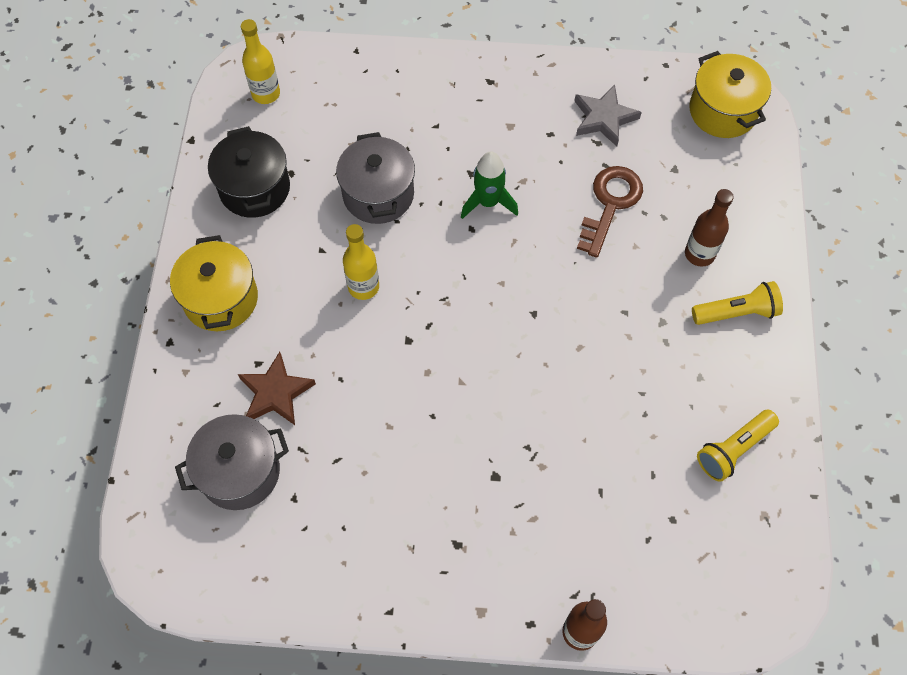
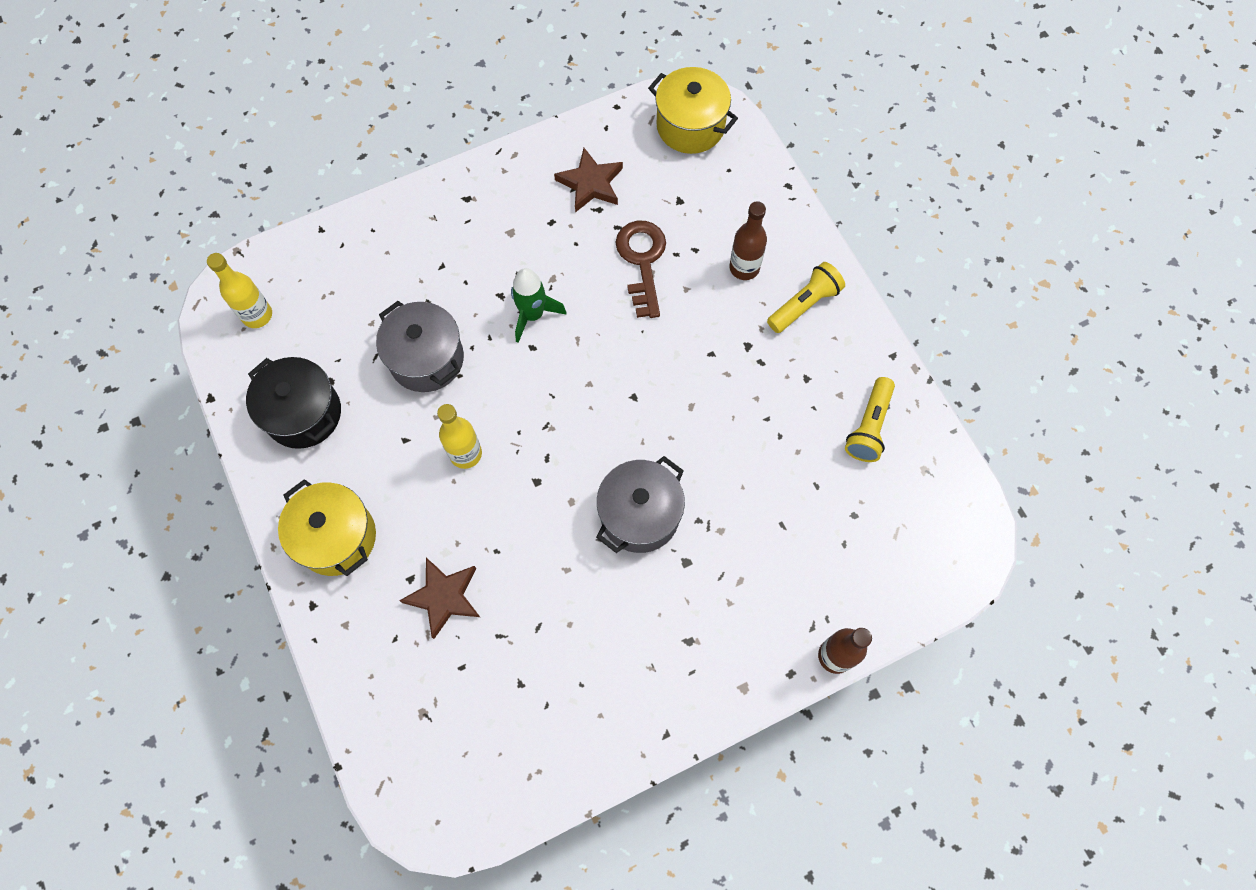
camera: 30 degrees left, 5 degrees up
(240, 472) = (455, 688): grey pot -> grey pot (640, 515)
(604, 118) = (591, 184): grey star -> brown star

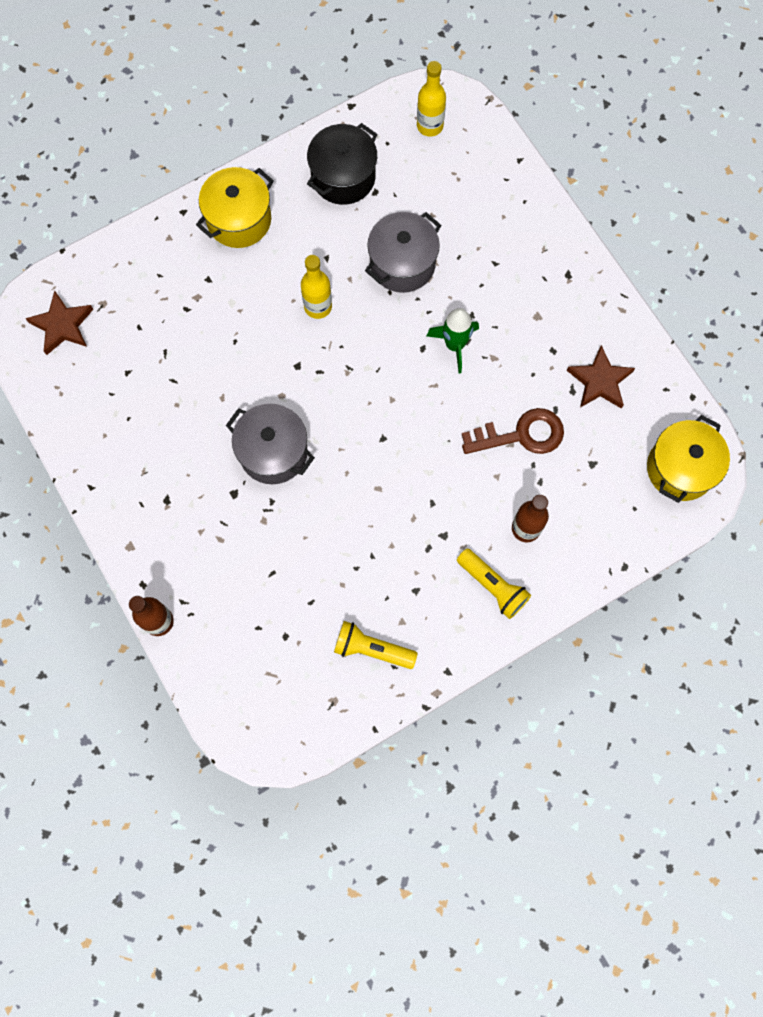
camera: 85 degrees right, 5 degrees up
(444, 597) = (194, 306): brown star -> brown star (62, 325)

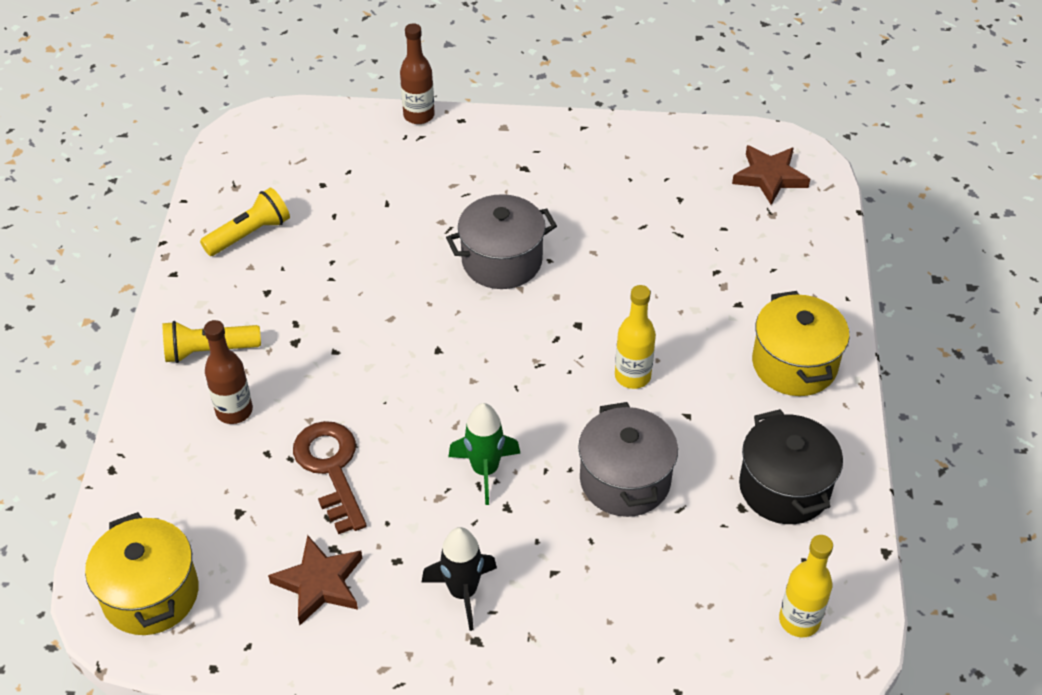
camera: 125 degrees right, 25 degrees down
(521, 435) = (331, 468): brown key -> brown key turned 135 degrees clockwise
(544, 301) = (463, 592): none -> black rocket

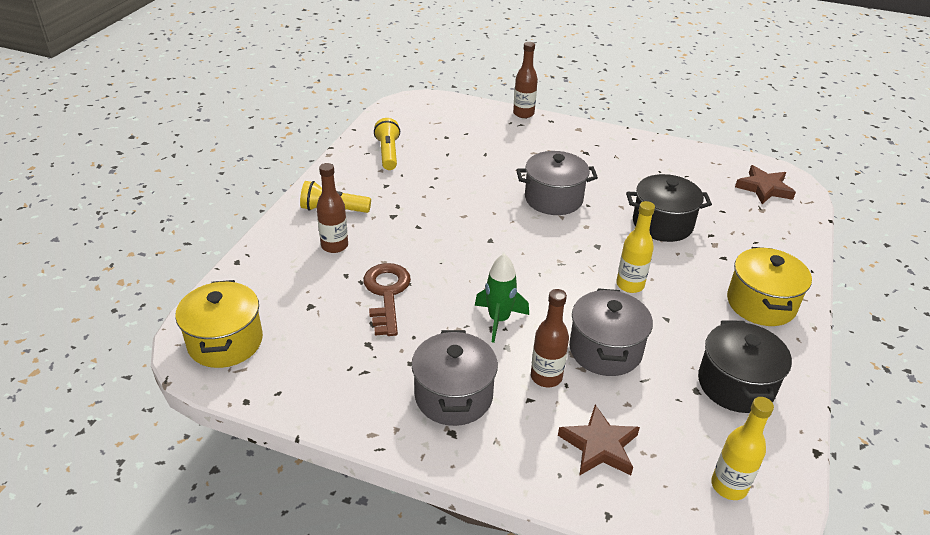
camera: 15 degrees right, 10 degrees down
(249, 234) = (388, 153): yellow flashlight -> yellow flashlight turned 75 degrees counterclockwise
(319, 583) = (348, 364): brown star -> brown star (599, 446)
(463, 592) = (453, 396): black rocket -> grey pot
(565, 536) = (546, 377): none -> brown bottle
(652, 269) = (662, 224): none -> black pot

